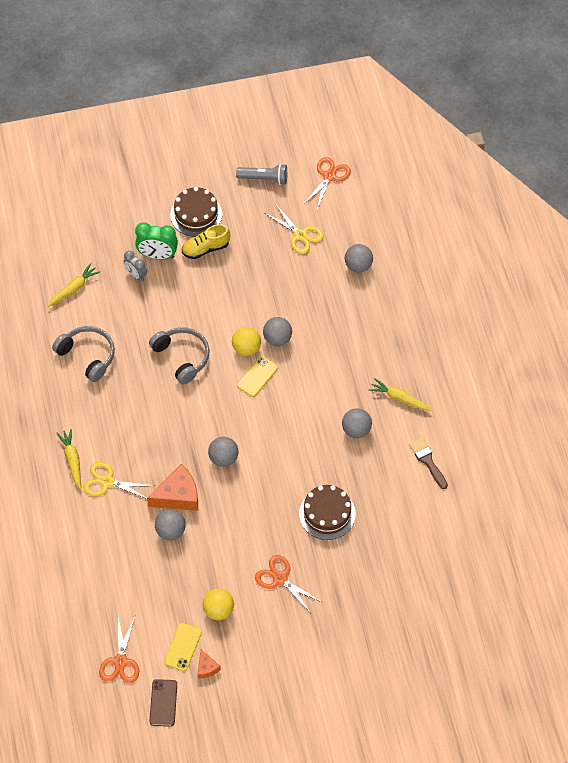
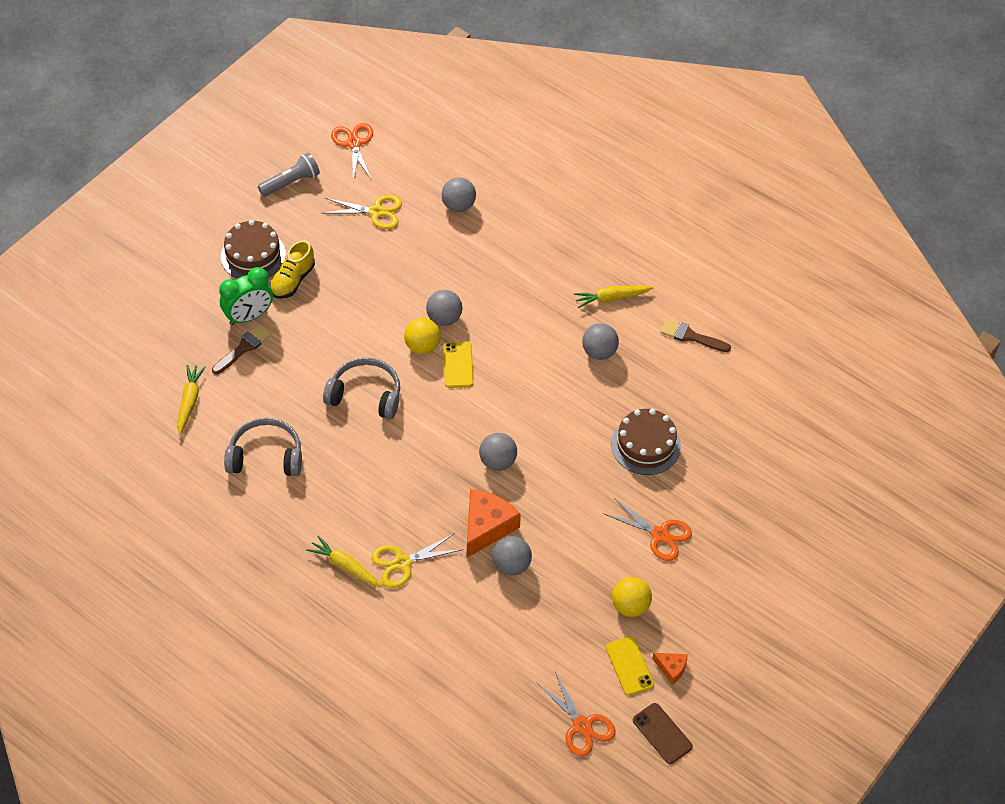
camera: 40 degrees left, 5 degrees down
(136, 274) = (243, 348): grey clock -> brown brush
(280, 578) = (660, 535): orange scissors -> orange scissors turned 150 degrees counterclockwise

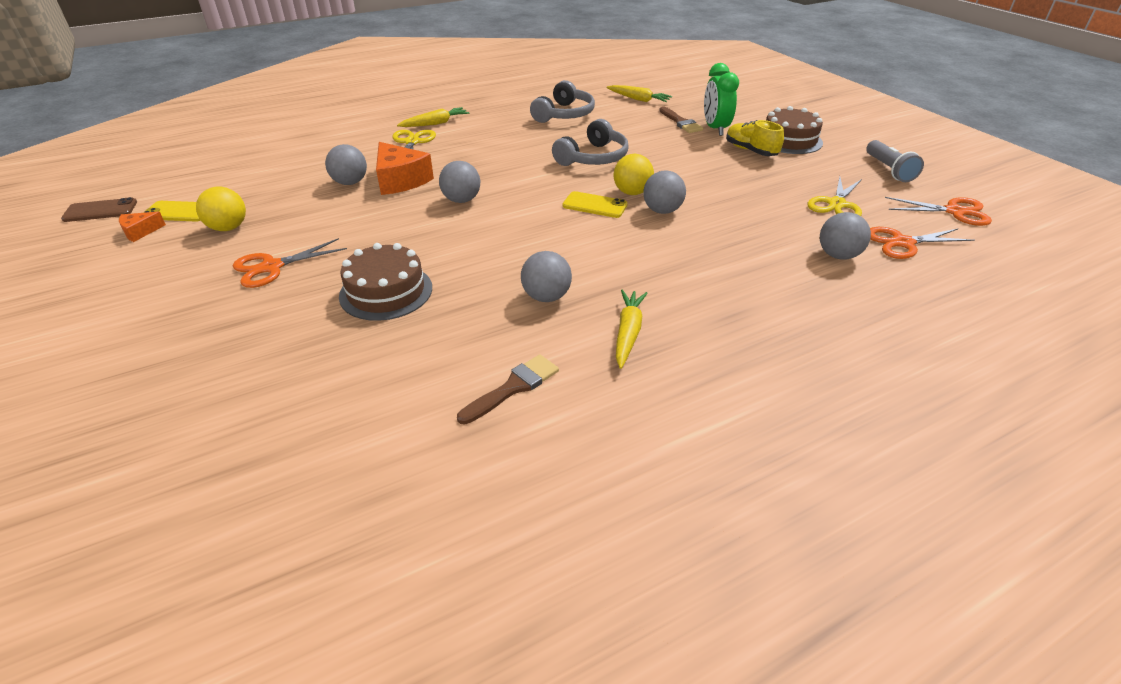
camera: 115 degrees right, 15 degrees down
(582, 726) = (172, 178): orange scissors -> orange scissors (902, 243)

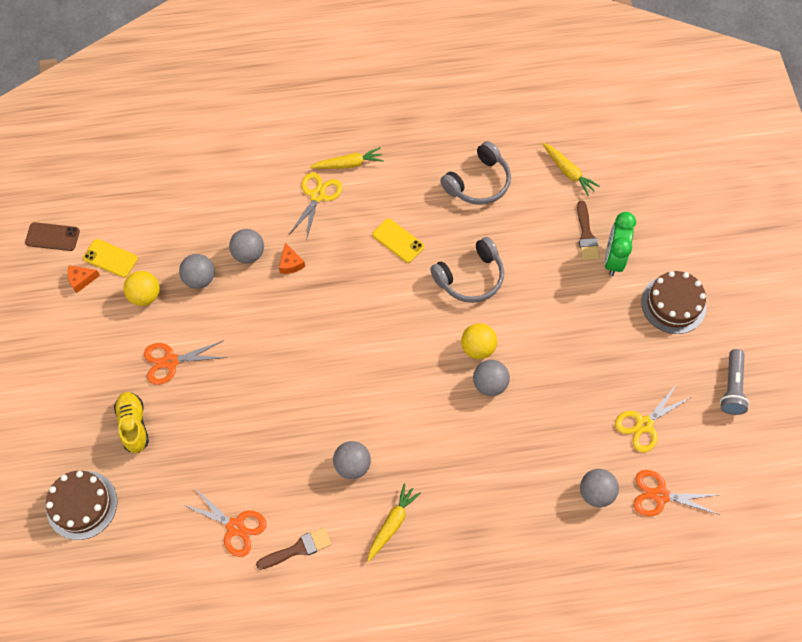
camera: 20 degrees right, 25 degrees up
(386, 292) = (244, 420): brown cake -> brown cake (82, 505)
(400, 180) = (290, 263): orange cheese -> orange cheese, size x0.51
(461, 200) = (332, 313): grey ball -> grey ball (200, 279)
(594, 205) = (438, 357): yellow phone -> yellow phone (398, 241)
(750, 151) = (623, 312): yellow shoe -> yellow shoe (134, 425)
(954, 212) = (739, 470): orange scissors -> orange scissors (235, 527)

